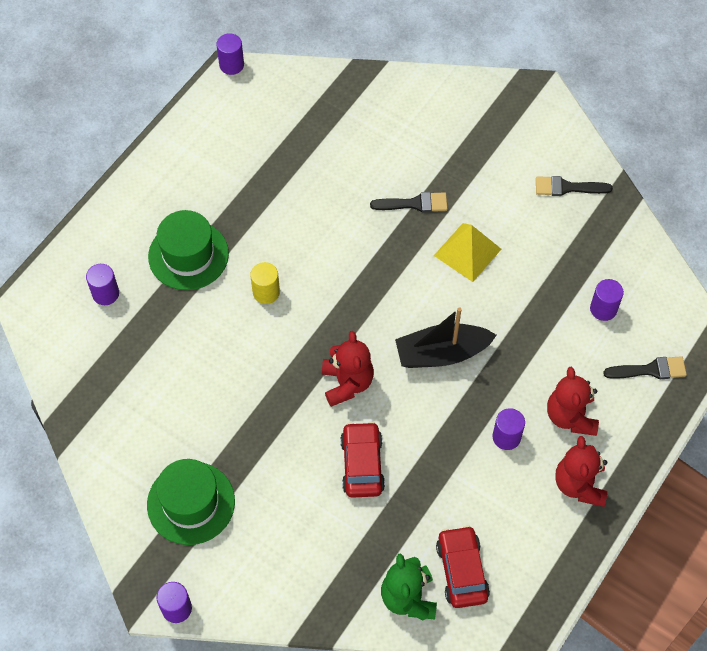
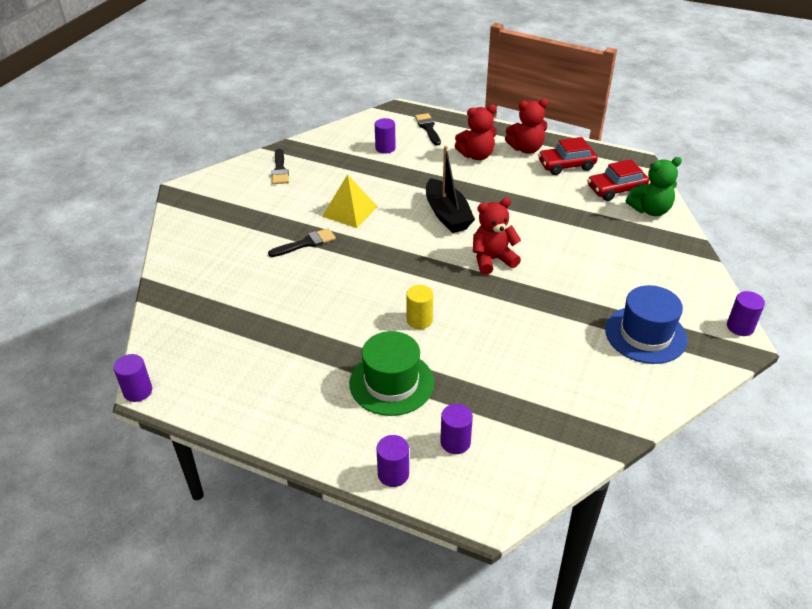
camera: 100 degrees left, 20 degrees down
(191, 503) = (645, 334): green hat -> blue hat
(362, 464) = (560, 243): red car -> red car (566, 165)
(414, 204) = (306, 243): black brush -> black brush turned 75 degrees clockwise
(506, 437) = (505, 180): purple cylinder -> purple cylinder (393, 474)

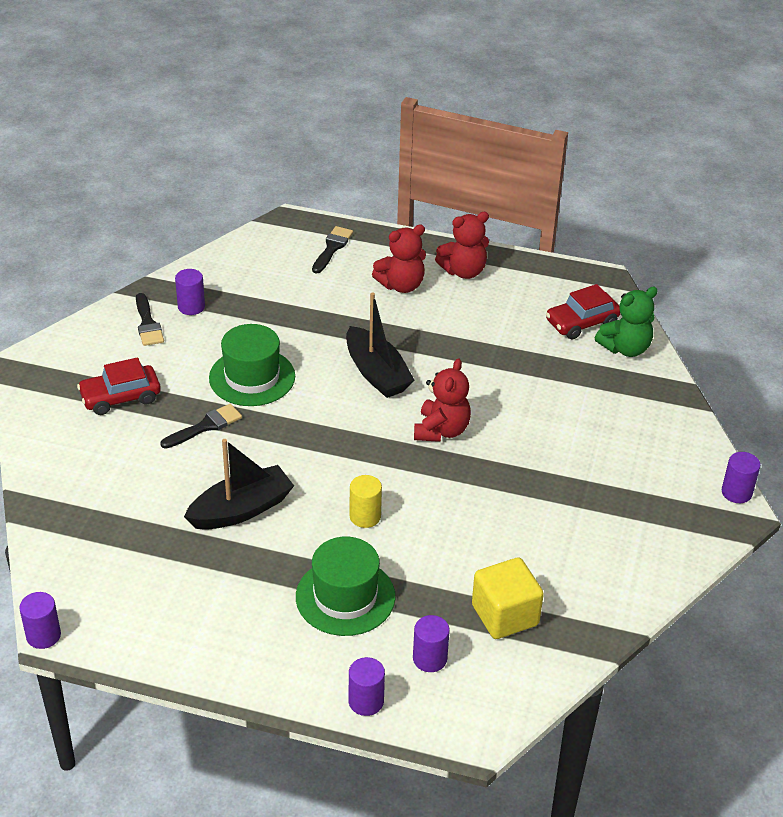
camera: 10 degrees left, 0 degrees up
(320, 307) = (241, 509): none -> black boat
(349, 211) = (252, 377): yellow pyramid -> green hat
(385, 148) = (281, 282): purple cylinder -> purple cylinder (191, 307)
(428, 128) = (332, 248): black brush -> black brush turned 45 degrees clockwise
(492, 260) = (441, 430): red teddy bear -> red teddy bear turned 135 degrees clockwise
(526, 411) = (505, 615): none -> yellow cube
(566, 165) = (517, 292): red car -> red car (120, 397)
(645, 334) = (630, 511): blue hat -> none

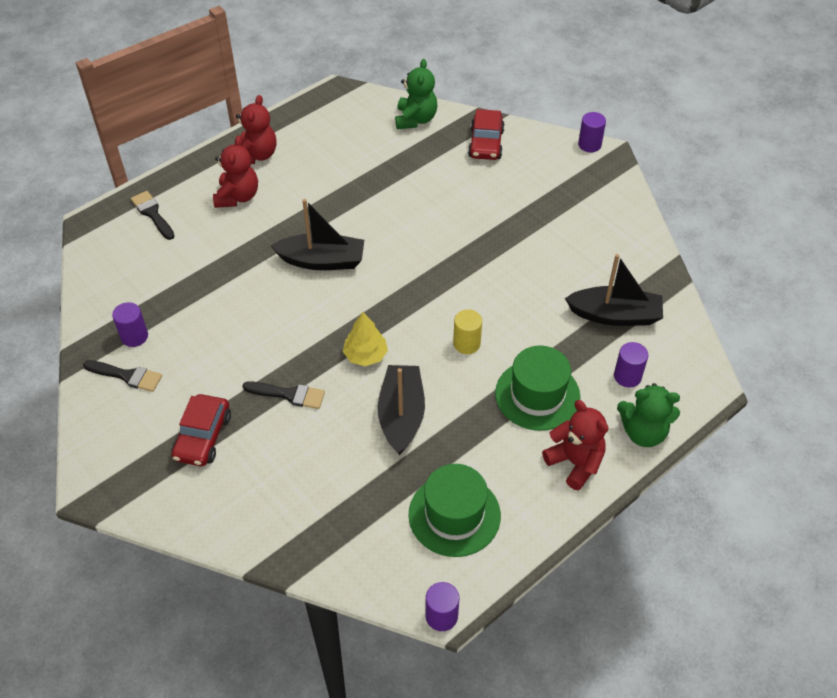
camera: 55 degrees left, 10 degrees up
(205, 426) = (289, 394): black brush -> black brush turned 105 degrees clockwise
(252, 377) = (258, 337): green hat -> green hat (454, 515)
(290, 454) = (365, 355): none -> yellow tree
(366, 701) = (643, 432): purple cylinder -> green teddy bear
(441, 430) = (414, 256): red teddy bear -> red teddy bear (575, 463)
(505, 615) = (615, 315): yellow cube -> black boat
(582, 323) = (370, 126): red car -> red car (486, 144)

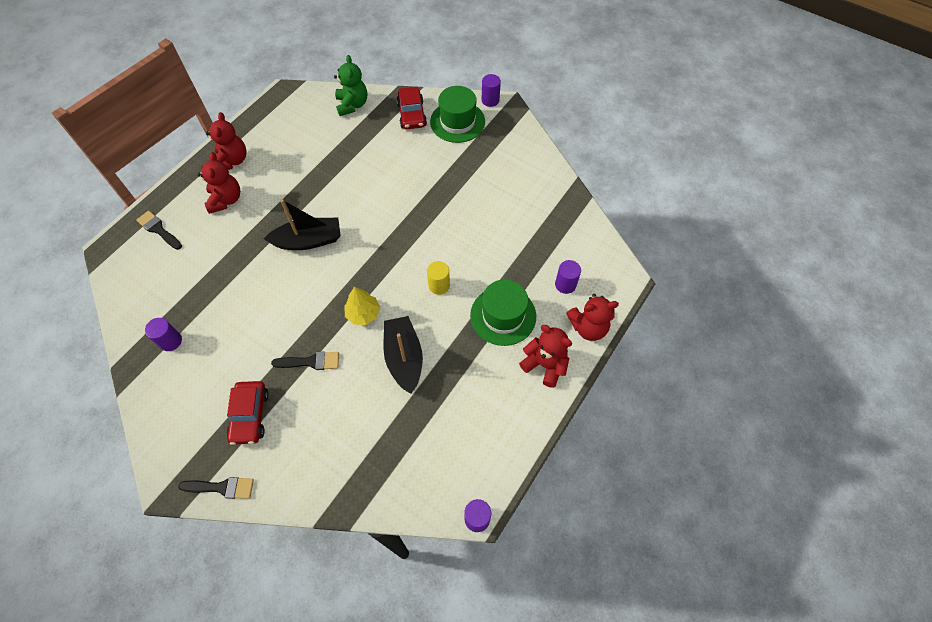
camera: 15 degrees left, 10 degrees up
(127, 376) = (173, 377): black brush -> black brush (222, 487)
(454, 515) = (465, 431): green hat -> green hat (457, 122)
(615, 315) = (544, 236): black boat -> none
(643, 432) = (588, 327): green teddy bear -> red teddy bear

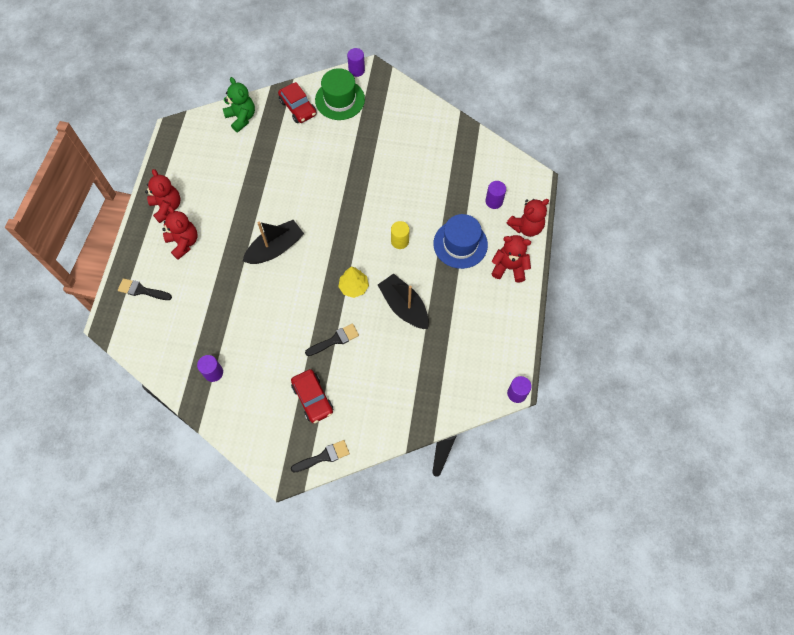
camera: 25 degrees left, 5 degrees up
(503, 316) = (460, 244): green hat -> blue hat

